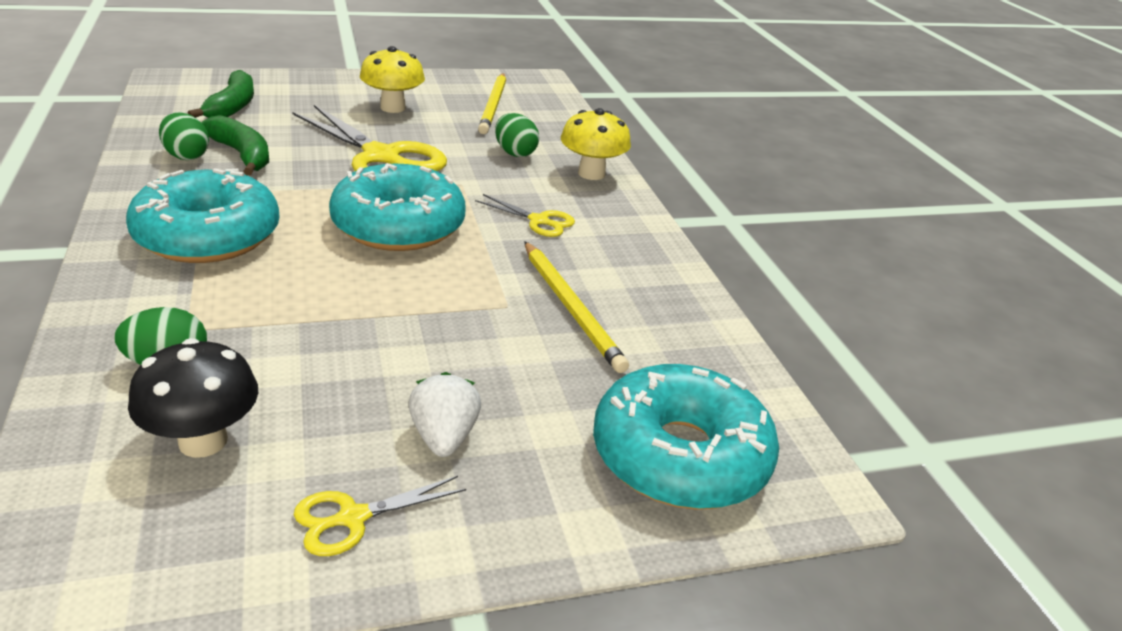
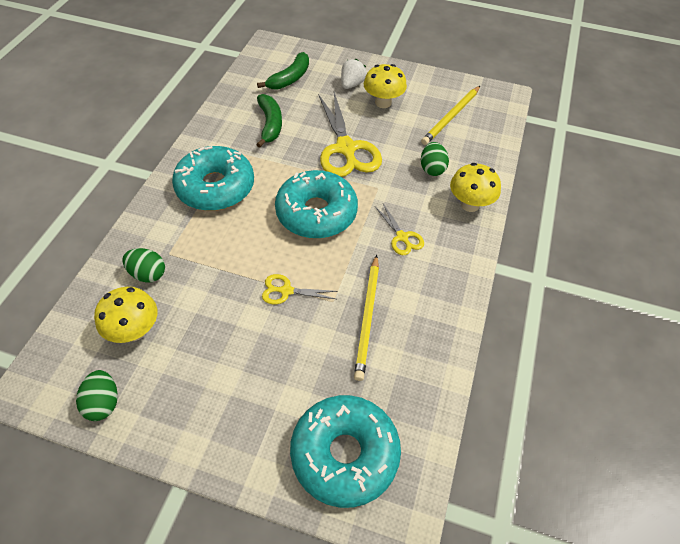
camera: 35 degrees right, 20 degrees up
(186, 156) = (241, 117): green egg -> green egg (103, 403)
(203, 441) = (134, 331): black mushroom -> yellow mushroom
(353, 518) = (166, 409): yellow scissors -> yellow scissors (286, 291)
(444, 437) = (236, 380): white strawberry -> white strawberry (352, 84)

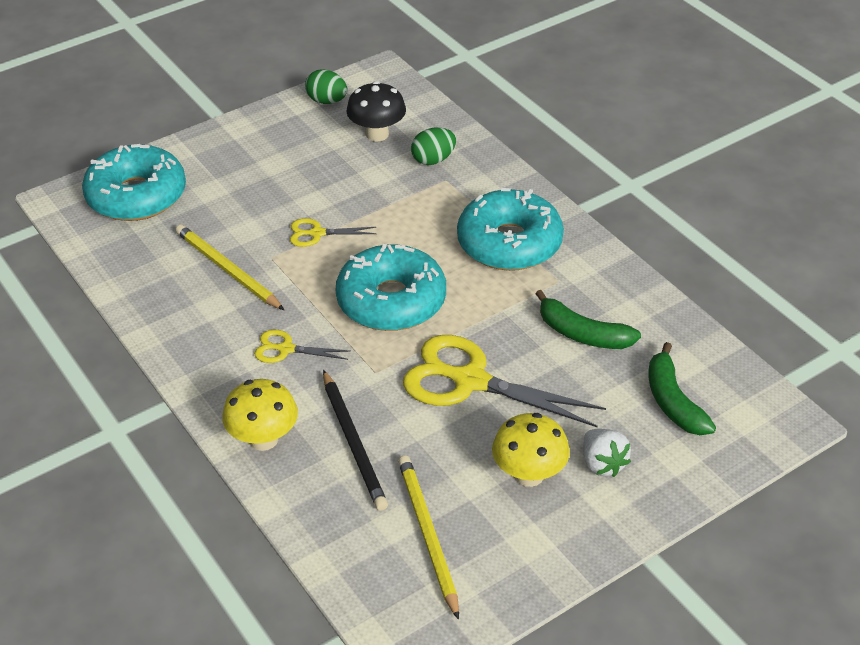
camera: 130 degrees right, 10 degrees down
(134, 331) = (377, 134): yellow mushroom -> black mushroom
(286, 291) = (317, 233): yellow scissors -> yellow scissors turned 135 degrees counterclockwise
(432, 169) = (354, 443): green egg -> black pencil

